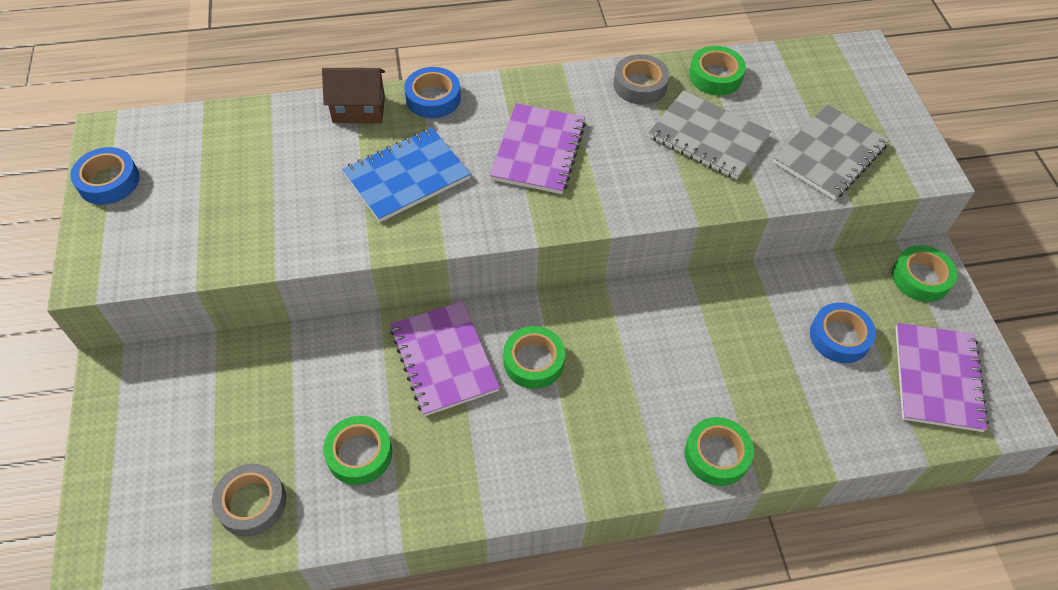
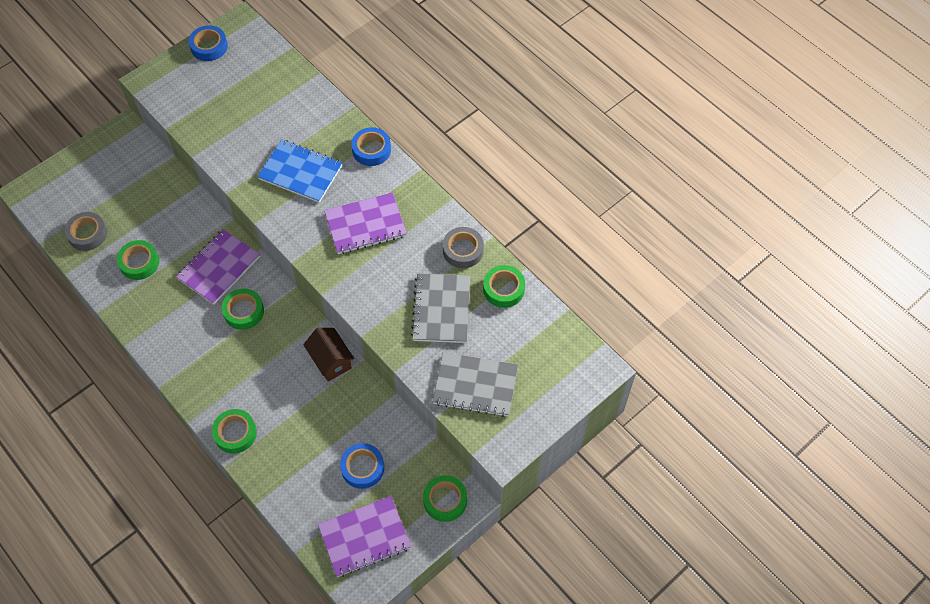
camera: 60 degrees right, 5 degrees up
(359, 110) = (336, 120): brown house -> brown house (331, 361)

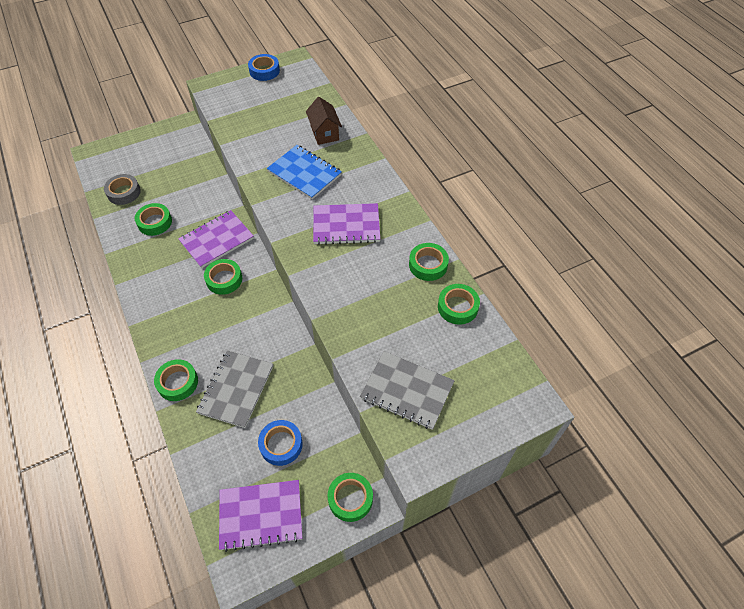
camera: 15 degrees right, 5 degrees down
(331, 361) = (284, 338): brown house -> brown house (324, 133)
(371, 150) = (370, 168): blue tape -> none
(441, 309) = (393, 312): grey notebook -> grey notebook (236, 389)
(463, 250) = (428, 265): grey tape -> green tape

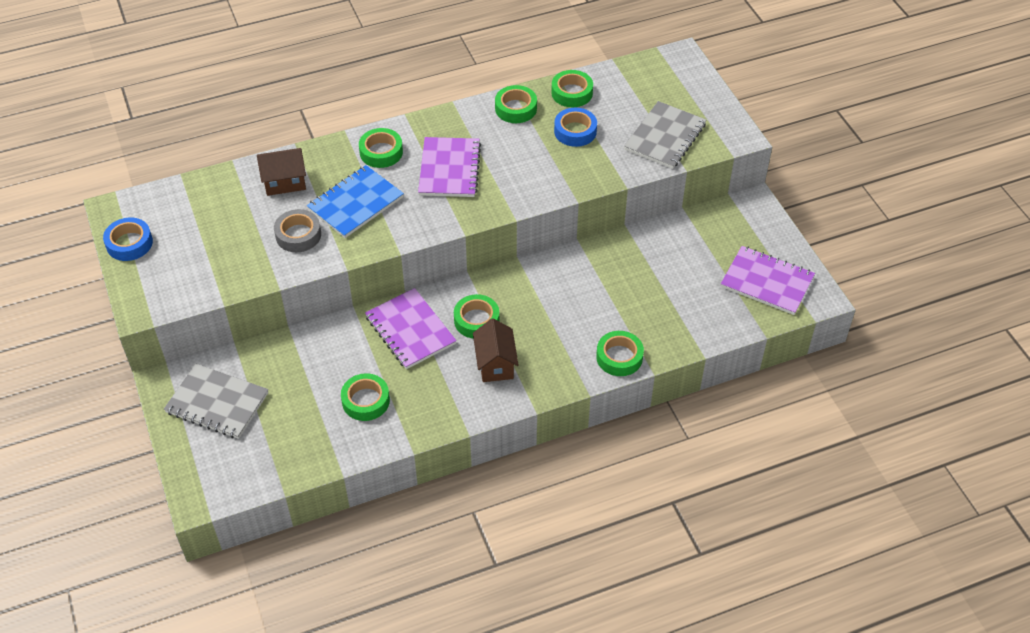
camera: 85 degrees left, 5 degrees down
(124, 192) = (298, 444): grey tape -> grey tape (298, 235)
(179, 295) = (495, 364): none -> brown house
(236, 389) = (630, 304): grey notebook -> grey notebook (217, 403)
(261, 515) = (767, 282): purple notebook -> purple notebook turned 60 degrees counterclockwise
(281, 444) = (695, 266): blue tape -> blue tape (575, 131)
(350, 498) = (748, 217): green tape -> green tape (381, 152)

